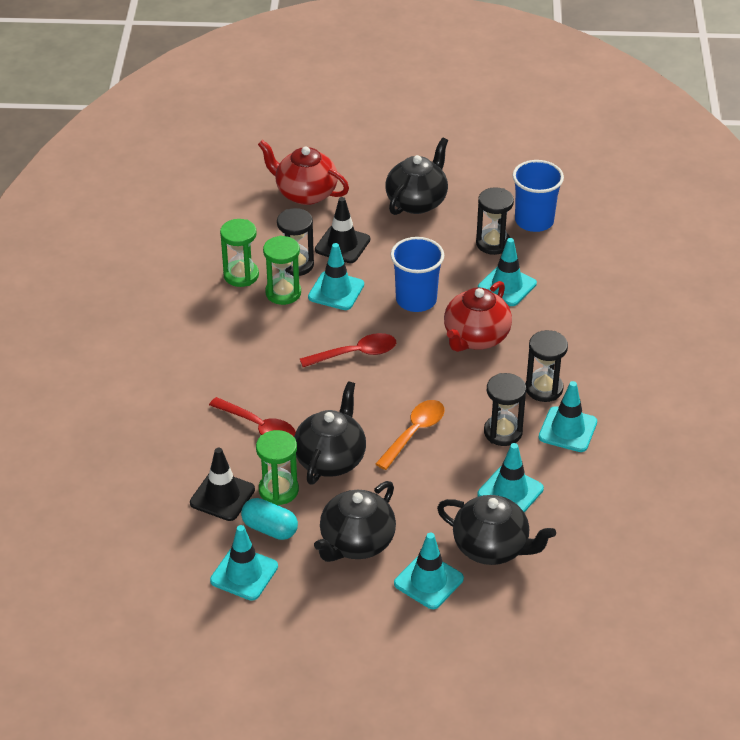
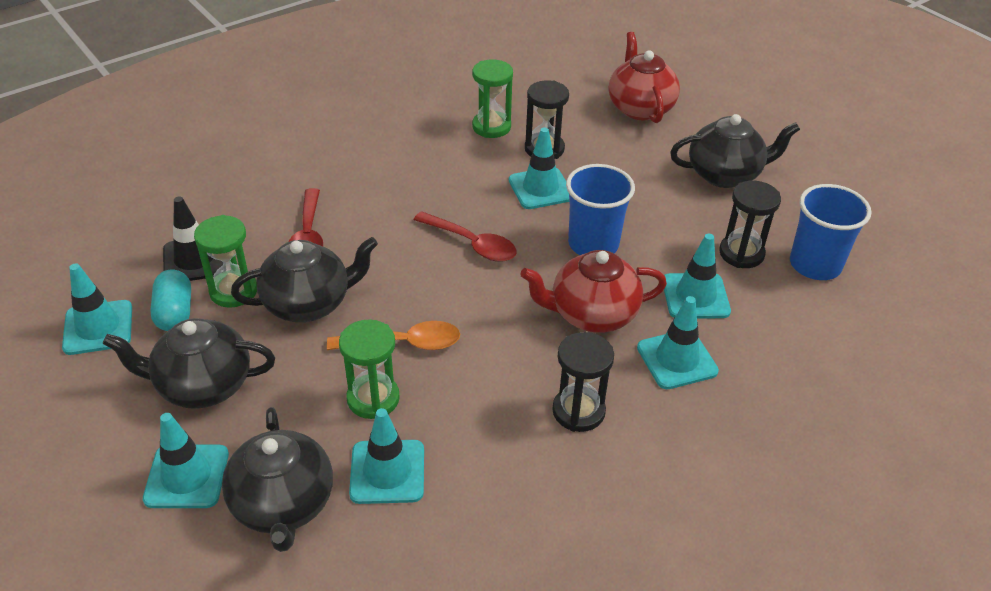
camera: 50 degrees right, 0 degrees up
(283, 293) = (499, 160): green hourglass -> green hourglass (373, 399)
(342, 245) = (605, 161): black traffic cone -> none
(503, 432) = (475, 413): black hourglass -> none
(567, 430) = (536, 469): turquoise traffic cone -> turquoise traffic cone (677, 359)

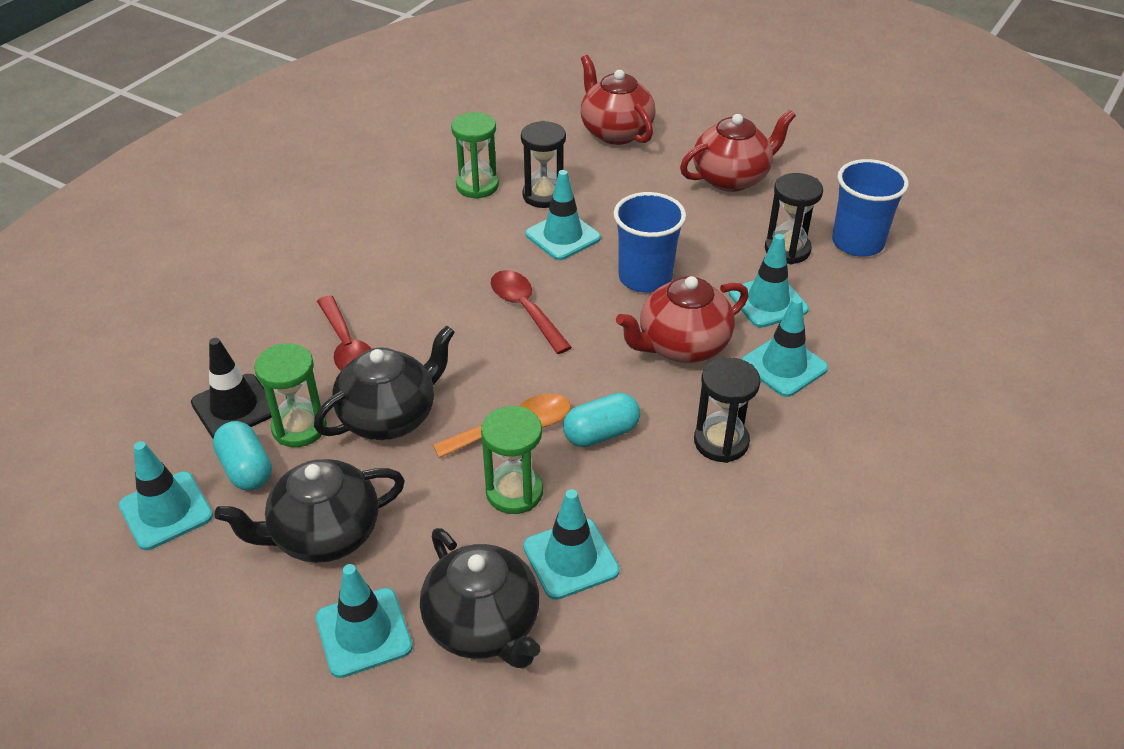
camera: 20 degrees left, 0 degrees up
(472, 244) = (525, 310): red spoon -> red spoon turned 135 degrees counterclockwise
(475, 371) = (601, 433): none -> turquoise capsule
(725, 174) = (731, 178): black teapot -> red teapot

